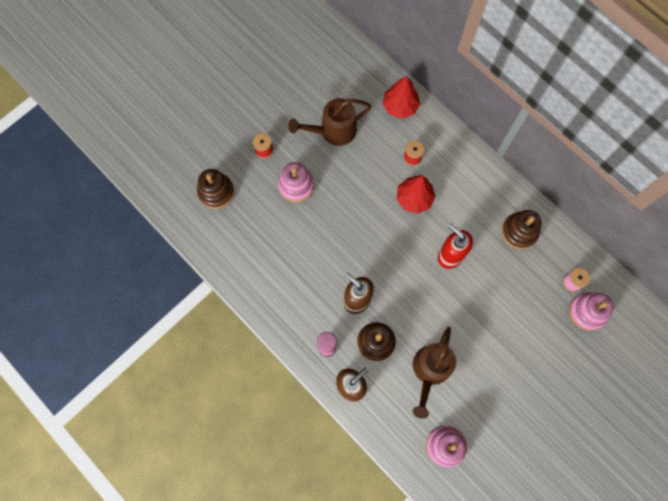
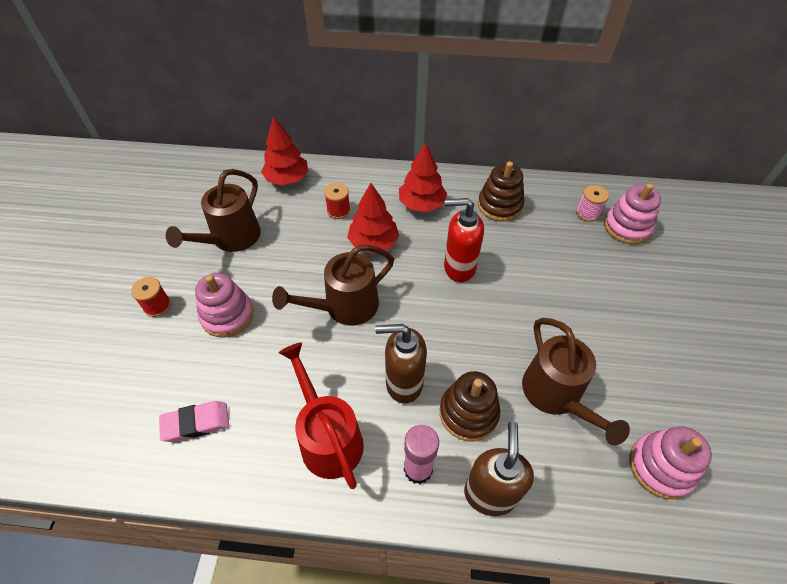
camera: 40 degrees left, 20 degrees down
(216, 192) = (119, 392): brown stacking toy -> none
(241, 239) = (196, 423): none -> pink eraser
(297, 297) = (327, 437): none -> red watering can
(362, 230) = (344, 307): none -> brown watering can
(469, 192) = (421, 204): none -> red tree

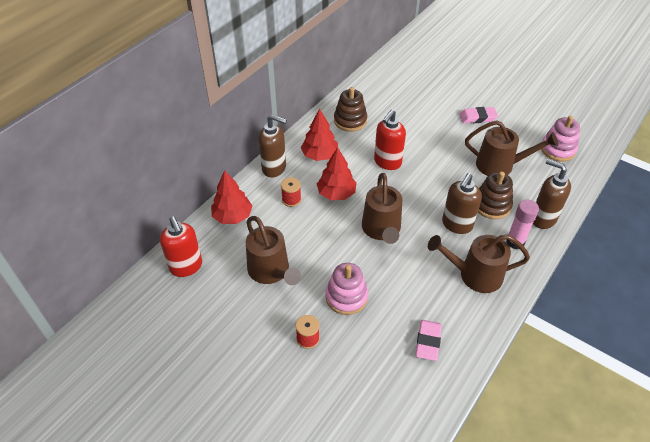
camera: 60 degrees left, 5 degrees down
(206, 178) = (186, 267): none -> red soap dispenser
(327, 437) = (474, 275): red watering can -> brown watering can
(374, 178) = (274, 168): none -> brown soap dispenser
(587, 213) = (385, 89): pink spool -> none
(627, 227) = (407, 80): pink stacking toy -> none
(630, 331) = (477, 117): none -> pink eraser

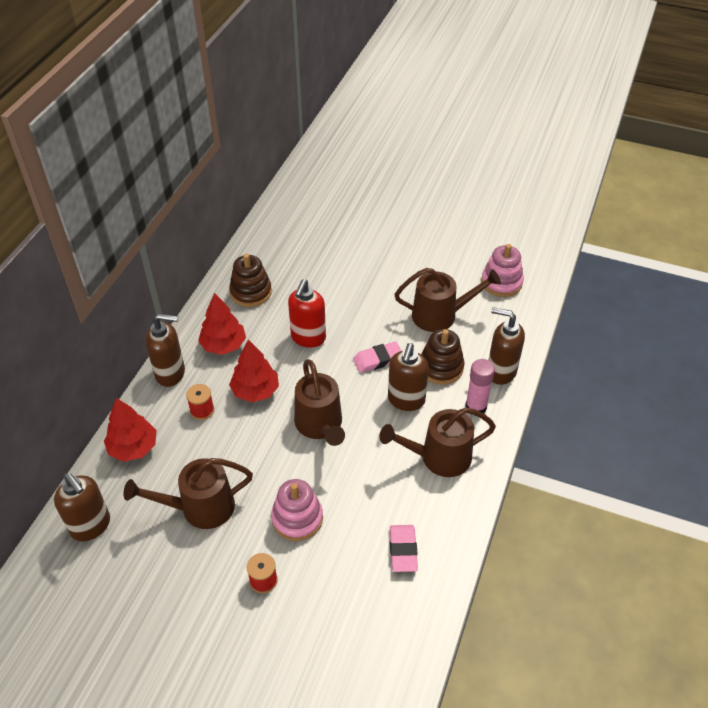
camera: 15 degrees left, 0 degrees up
(186, 267) = (91, 526): red soap dispenser -> brown soap dispenser
(271, 272) = (199, 508): brown watering can -> brown watering can turned 120 degrees clockwise
(477, 117) = (402, 259): pink eraser -> pink eraser (378, 360)

